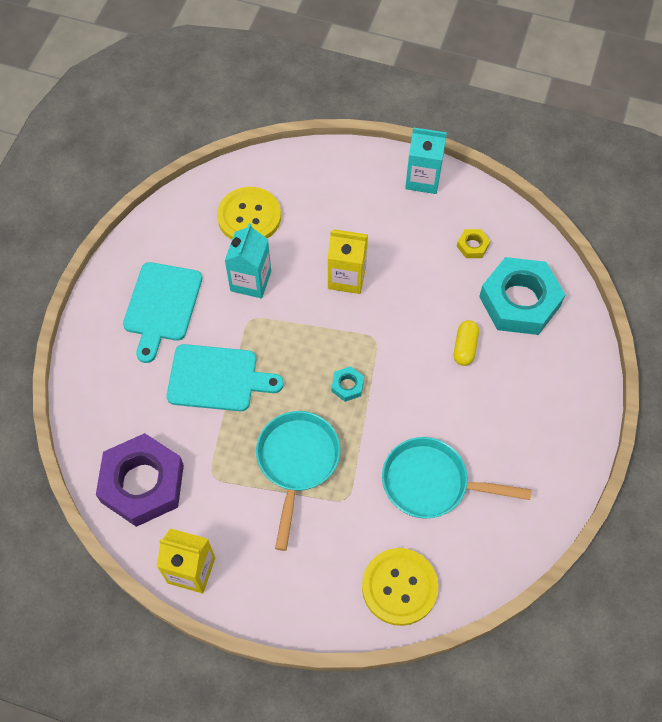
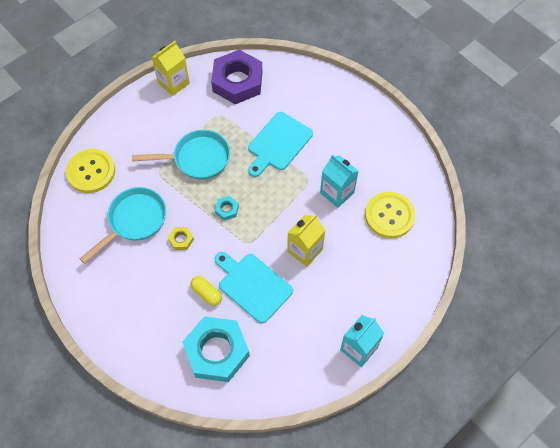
camera: 120 degrees right, 0 degrees up
(162, 306) = (348, 137): turquoise cutting board -> turquoise cutting board (252, 285)
(297, 462) = (197, 158): turquoise pan -> turquoise pan turned 45 degrees counterclockwise
(472, 246) = (280, 348): yellow nut -> yellow nut (181, 239)

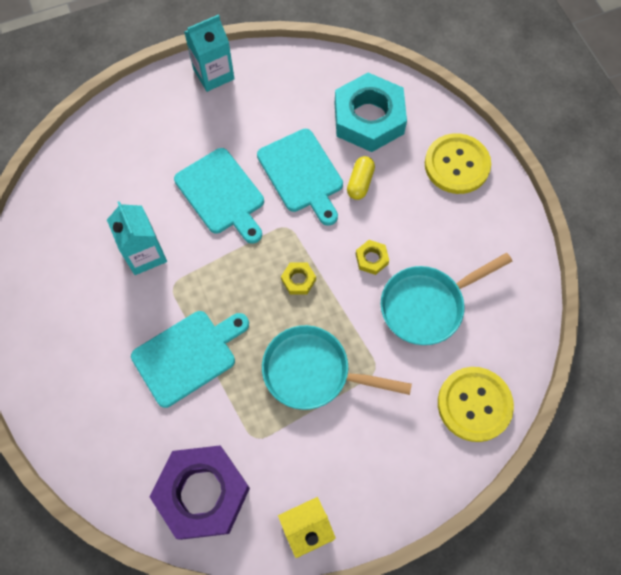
camera: 160 degrees left, 5 degrees up
(206, 293) = (360, 183): yellow capsule -> yellow capsule turned 45 degrees clockwise
(227, 209) = (298, 280): turquoise nut -> yellow nut
(305, 250) = (222, 194): yellow carton -> turquoise cutting board
(389, 216) = (96, 202): yellow button -> yellow button (457, 165)

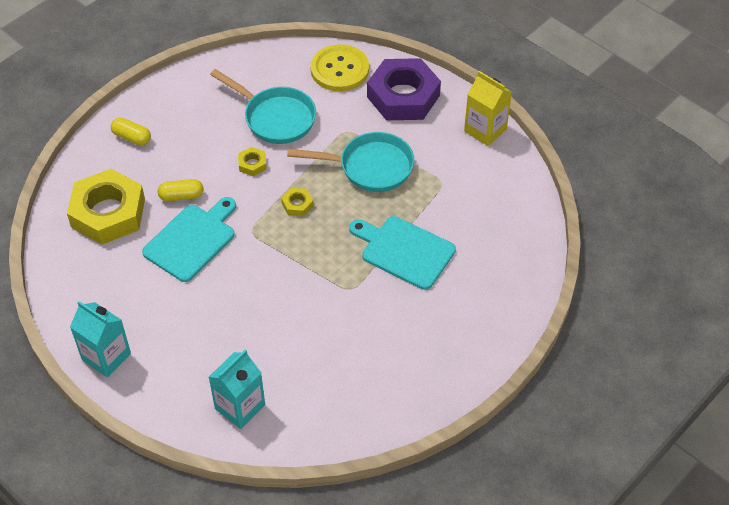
camera: 115 degrees left, 15 degrees down
(145, 254) = (332, 323): turquoise carton -> turquoise carton (240, 407)
(202, 493) = (500, 197): purple nut -> purple nut (403, 96)
(222, 194) = (242, 291): turquoise cutting board -> none
(313, 372) = (370, 167): turquoise pan -> turquoise pan turned 75 degrees counterclockwise
(369, 118) = (108, 213): turquoise nut -> yellow nut
(457, 165) = (132, 137): yellow button -> yellow capsule

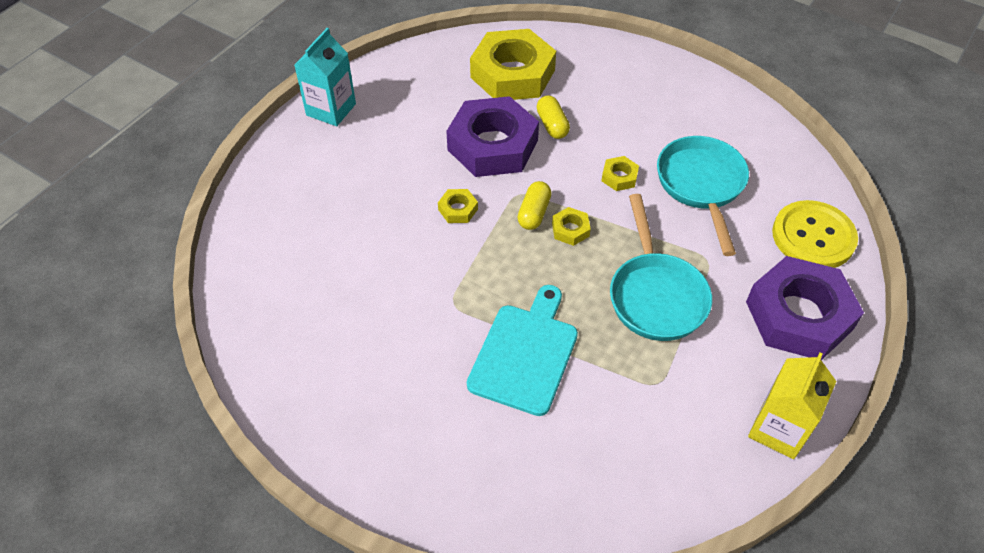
camera: 80 degrees right, 0 degrees up
(132, 137) = (621, 70): yellow capsule -> yellow capsule (534, 213)
(192, 240) = (493, 145): turquoise cutting board -> purple nut
(240, 407) = (275, 226): turquoise carton -> none
(257, 274) = (458, 209): none -> yellow nut
(275, 117) = (701, 186): turquoise pan -> turquoise pan turned 150 degrees clockwise

